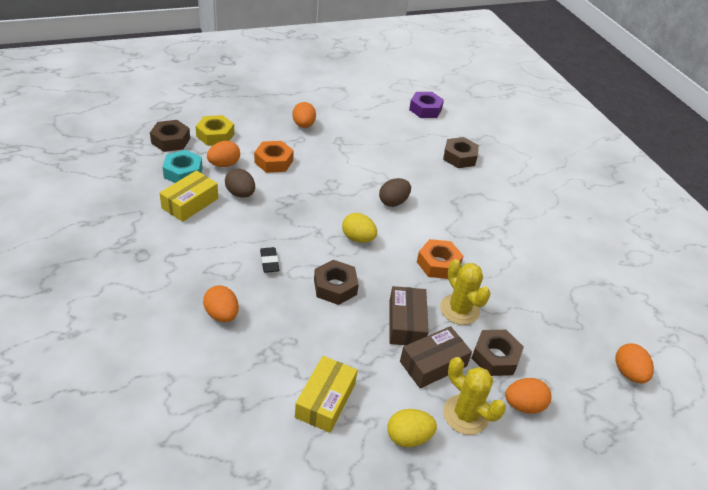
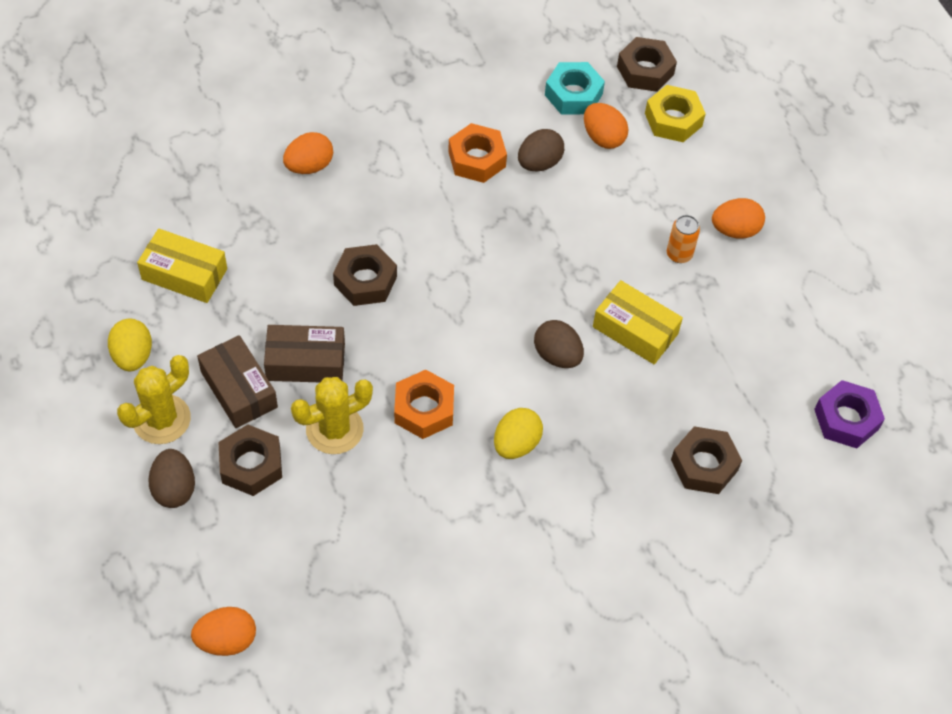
camera: 90 degrees right, 15 degrees up
(190, 203) = (508, 111): yellow box -> yellow box (635, 330)
(269, 262) = (404, 206): black eraser -> none
(274, 161) = (625, 196): orange nut -> orange nut (477, 159)
(319, 147) = (679, 254): none -> orange can
(358, 238) = (465, 307): yellow egg -> yellow egg (516, 444)
(523, 405) = (174, 489): orange egg -> brown egg

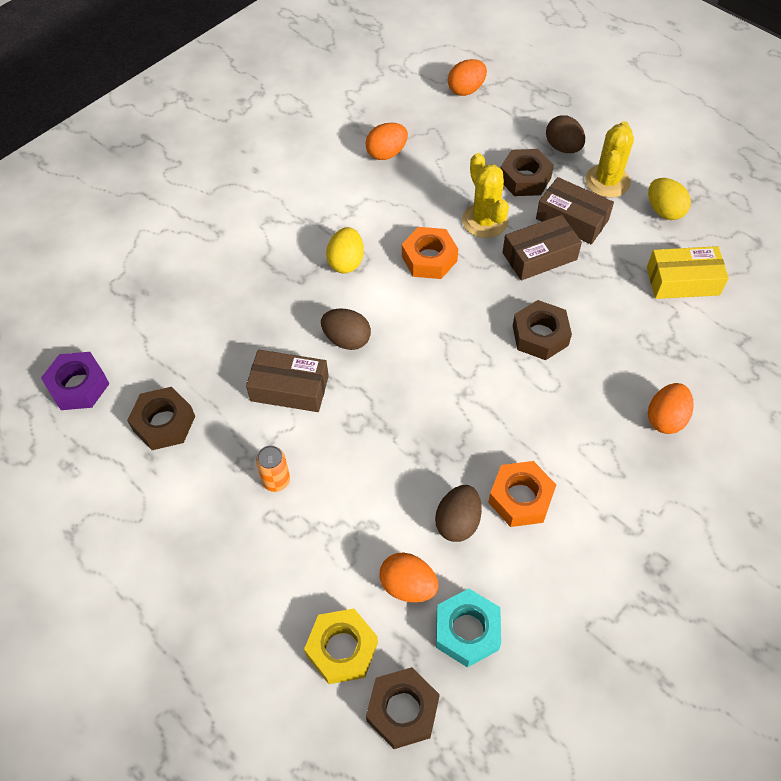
camera: 160 degrees right, 0 degrees up
(334, 429) = (485, 221): yellow cactus -> yellow cactus turned 60 degrees counterclockwise
(635, 330) = (289, 388): yellow box -> brown box
(704, 465) = (192, 303): brown nut -> brown nut (164, 423)
(735, 230) = (229, 533): orange egg -> orange egg (386, 153)

